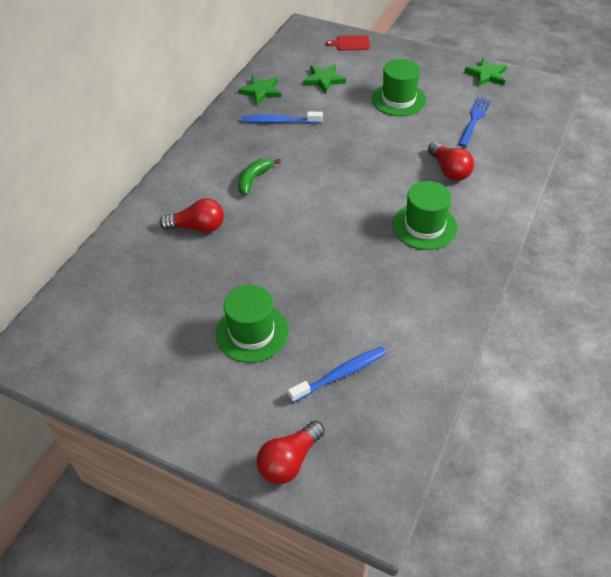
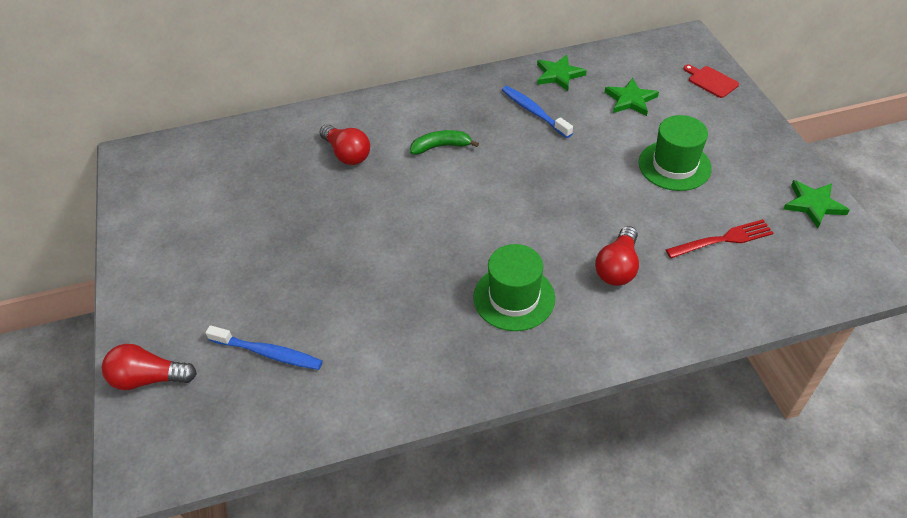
camera: 50 degrees right, 0 degrees up
(252, 332) = (263, 264): green hat -> none
(474, 120) = (723, 239): blue fork -> red fork

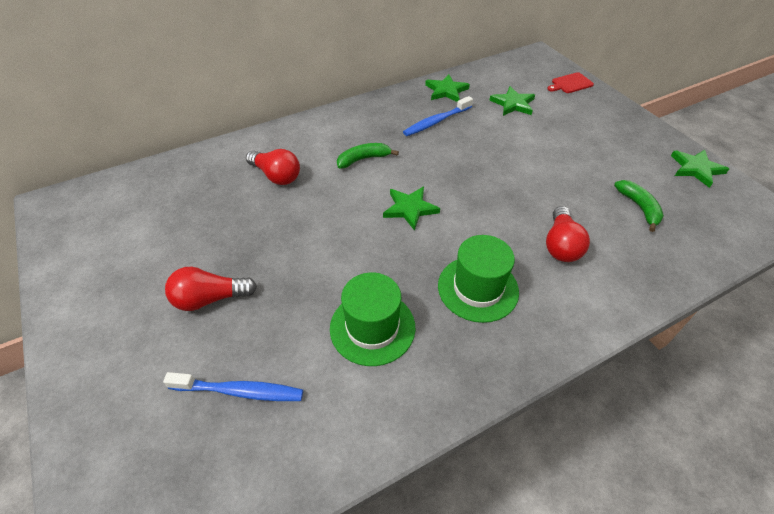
camera: 15 degrees left, 0 degrees up
(149, 378) = (102, 448): red light bulb -> red light bulb (210, 299)
(473, 207) = (410, 208): none -> green star
(534, 112) = (436, 121): blue toothbrush -> blue toothbrush turned 75 degrees counterclockwise
(674, 165) = (571, 151): green hat -> green hat (372, 327)
(711, 81) = (570, 83): red cutting board -> red cutting board turned 60 degrees counterclockwise
(723, 239) = (639, 207): red fork -> green banana

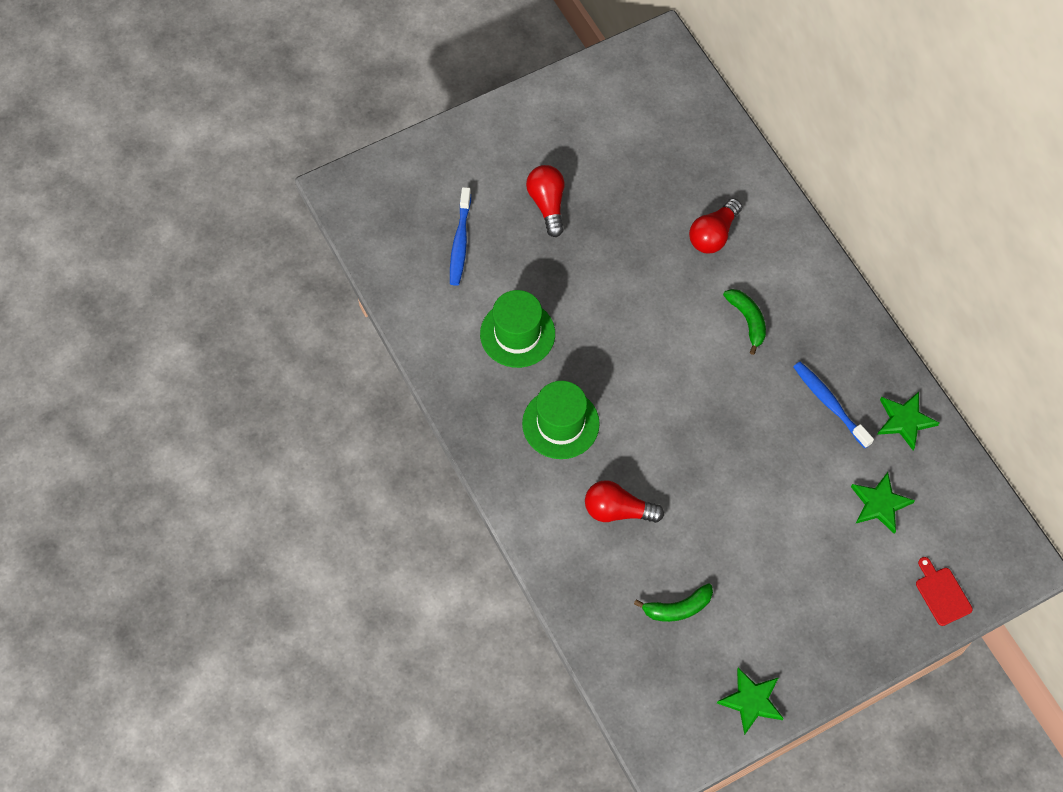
camera: 90 degrees right, 15 degrees up
(410, 208) = (667, 368): green star -> none

